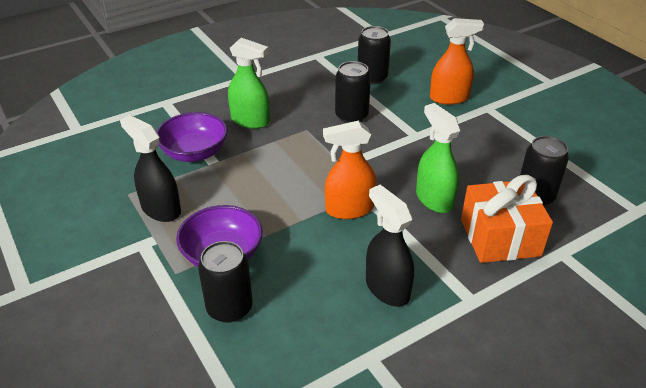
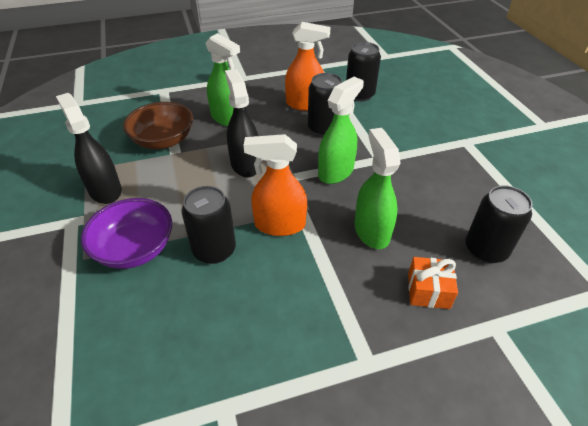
camera: 15 degrees right, 5 degrees up
(194, 153) = (163, 140): purple bowl -> brown bowl
(229, 308) = (112, 309): black can -> black can (214, 250)
(380, 154) = (336, 172): none -> green spray bottle
(387, 288) = (279, 325): black spray bottle -> black spray bottle (245, 164)
(449, 98) = (429, 126): orange spray bottle -> orange spray bottle (305, 104)
(500, 237) = (428, 290): orange gift -> orange gift, size x0.54

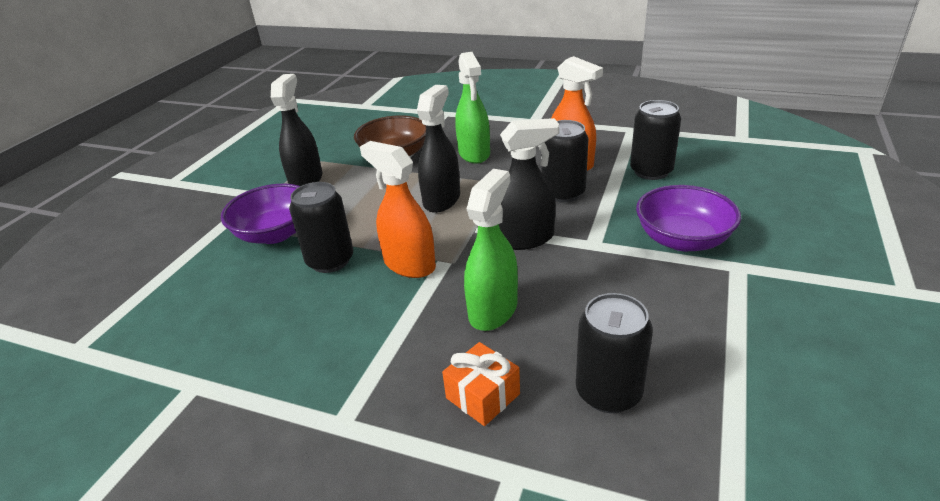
camera: 40 degrees right, 10 degrees down
(336, 172) = (525, 239): green spray bottle -> black spray bottle
(423, 136) = (682, 240): none -> purple bowl

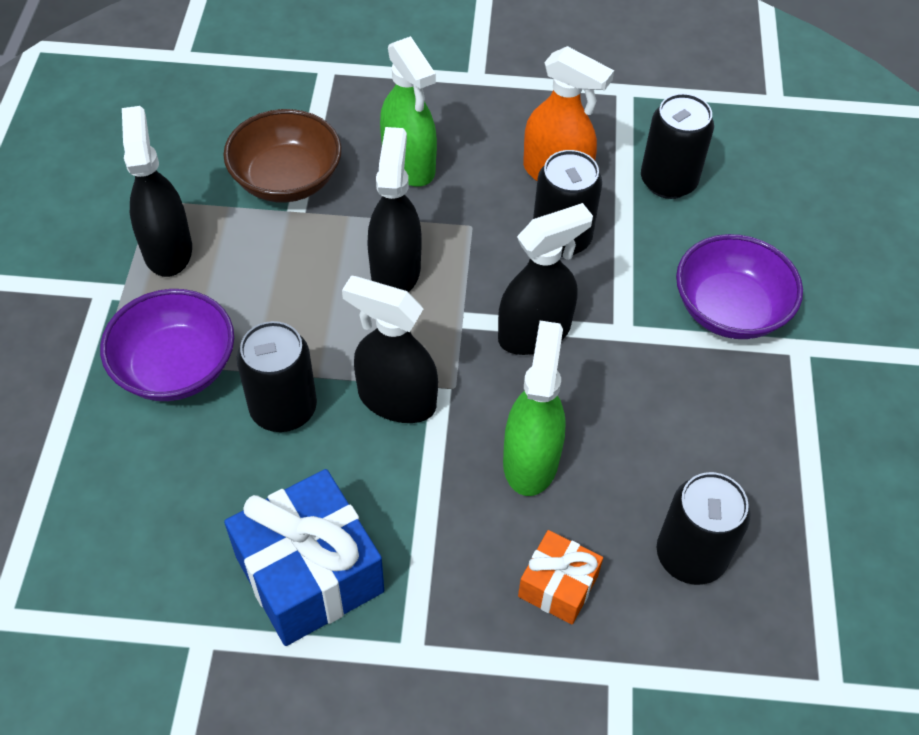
camera: 20 degrees left, 20 degrees up
(292, 357) = (309, 574): none -> blue gift
(409, 264) = (396, 400): orange spray bottle -> black spray bottle

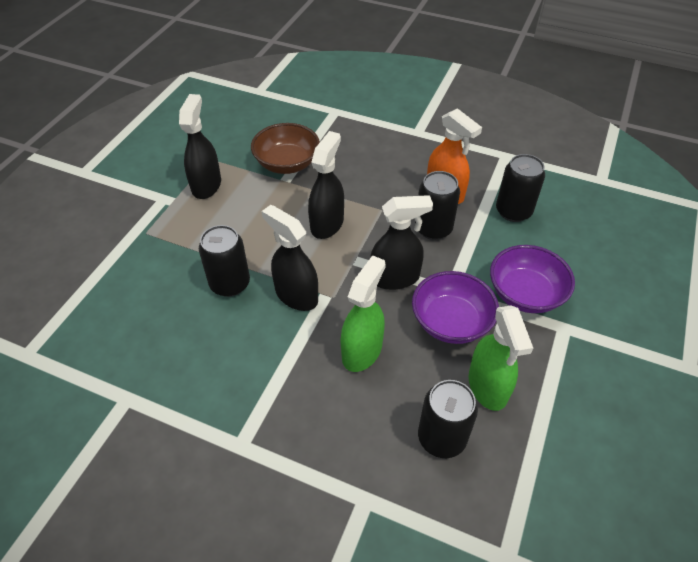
camera: 20 degrees right, 5 degrees down
(176, 367) = (182, 247): purple bowl -> purple bowl (451, 322)
(309, 574) = (202, 380): blue gift -> none
(409, 165) = (359, 170): green spray bottle -> green spray bottle (488, 387)
(558, 586) = (347, 431): orange gift -> none

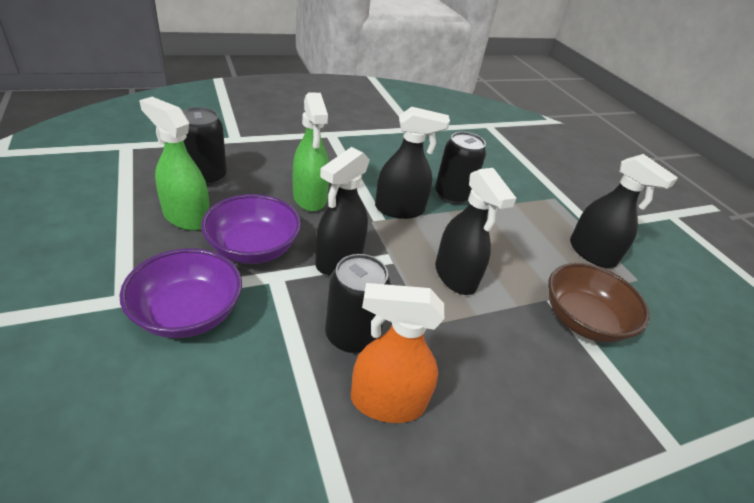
camera: 130 degrees right, 10 degrees down
(513, 211) = (268, 435): black can -> none

